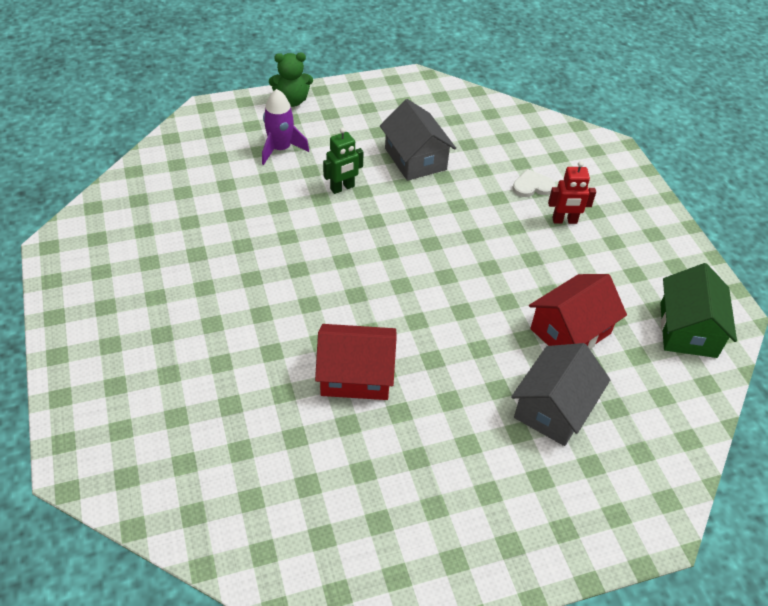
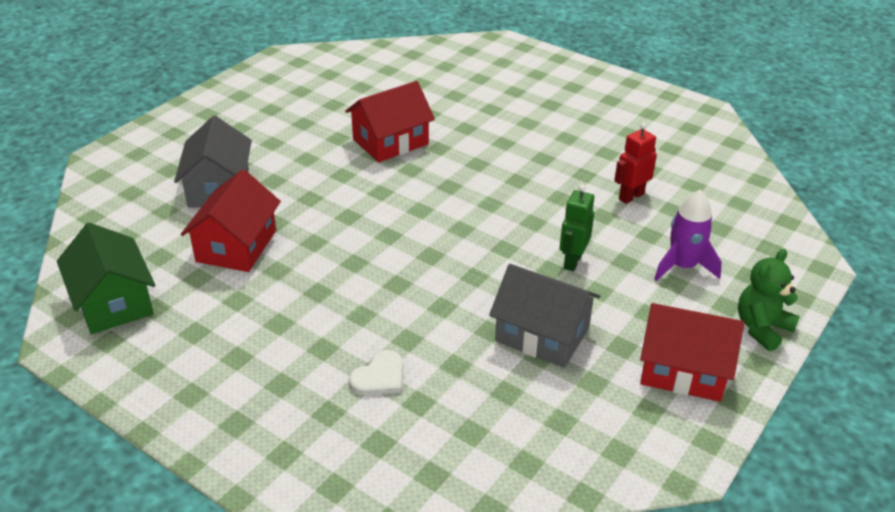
camera: 145 degrees right, 10 degrees down
(362, 106) = (683, 370): none -> red house
(564, 221) = (310, 352): red robot -> red robot (631, 196)

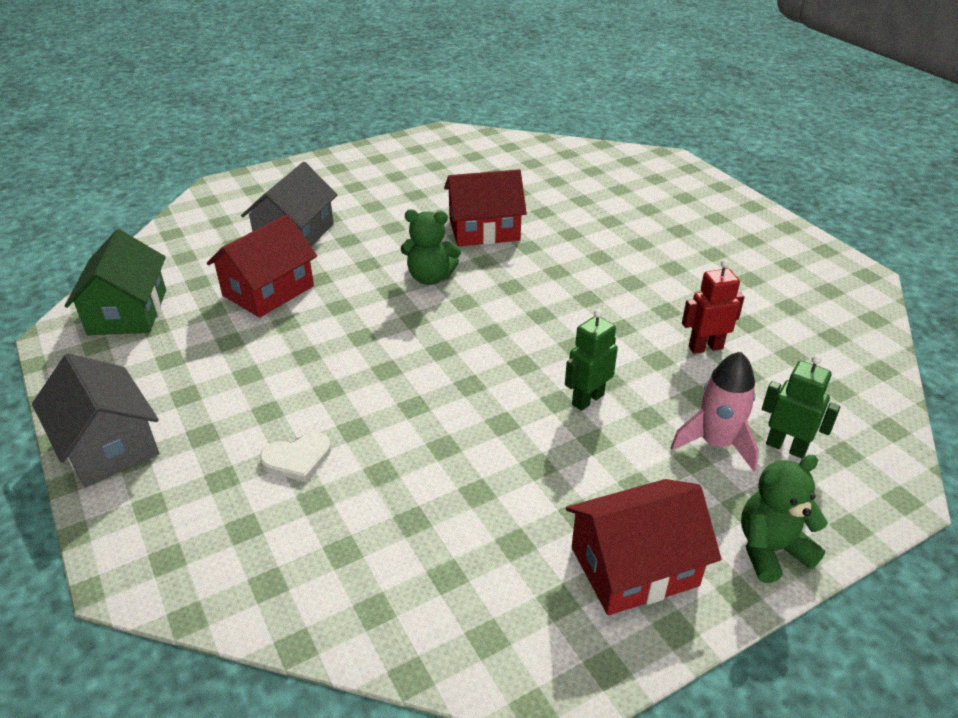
camera: 25 degrees right, 0 degrees up
(375, 196) = (430, 277): none -> green teddy bear
(542, 335) = (496, 469): grey house -> grey house (108, 445)
(683, 266) = (716, 443): purple rocket -> pink rocket
(683, 370) = (634, 566): red house -> red house turned 60 degrees counterclockwise
(730, 255) = (786, 447): none -> green robot

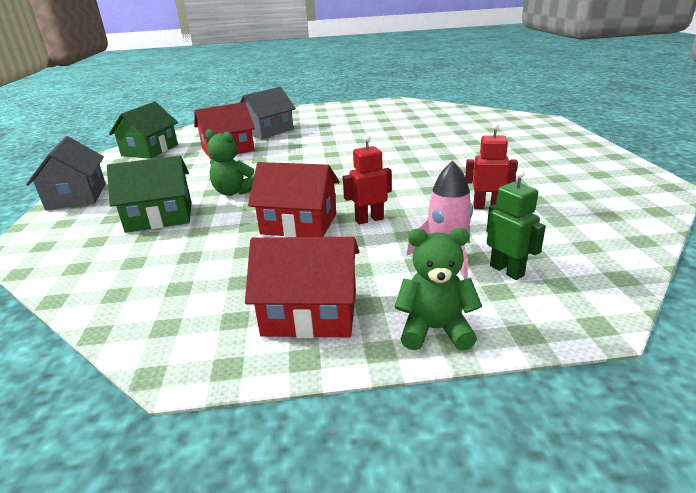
camera: 25 degrees right, 10 degrees down
(297, 458) = (160, 217): white heart -> green house
(430, 277) = (325, 154): green teddy bear -> green teddy bear (234, 192)
(484, 230) = (381, 138): red house -> red house (299, 224)
(587, 399) = (369, 219): green robot -> red robot

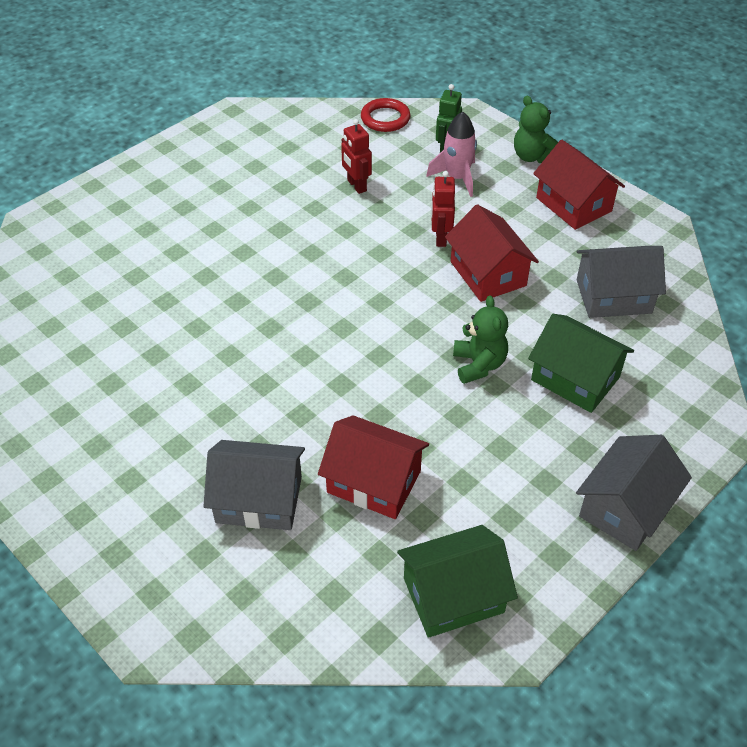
camera: 130 degrees left, 20 degrees up
(175, 269) = (613, 296): none -> grey house
(369, 219) = (440, 238): red robot -> red robot turned 60 degrees clockwise
(610, 255) = (385, 118): none -> red ring

